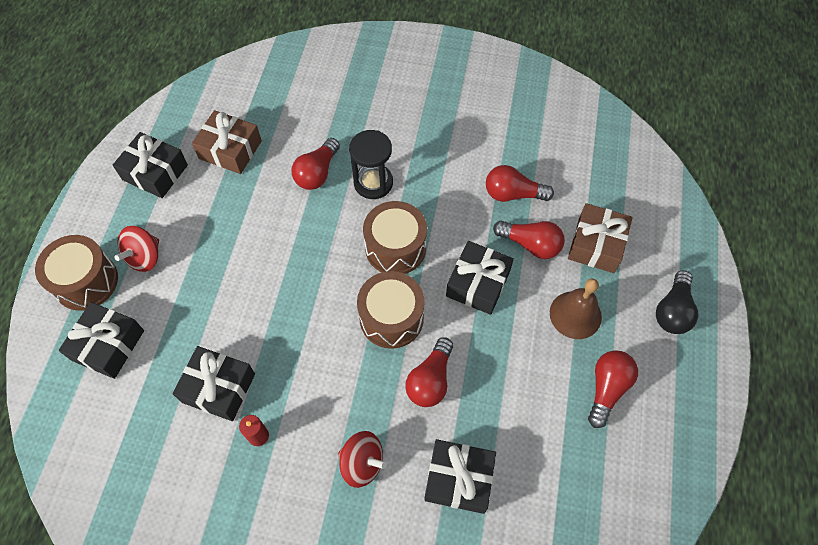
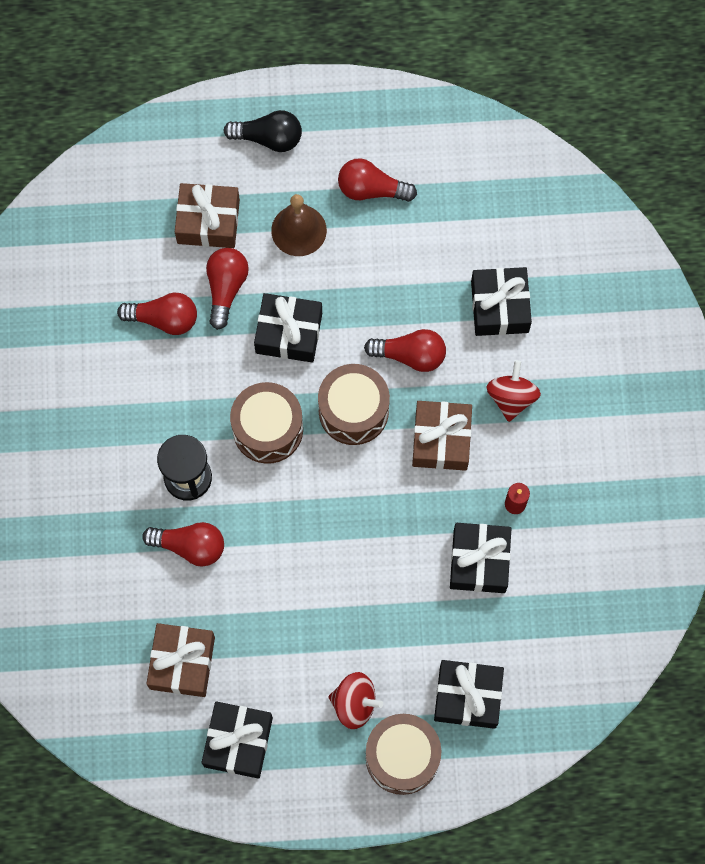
camera: 105 degrees left, 10 degrees up
(341, 386) = (441, 440): none -> brown gift
(513, 194) = (164, 319): red light bulb -> red light bulb turned 75 degrees counterclockwise

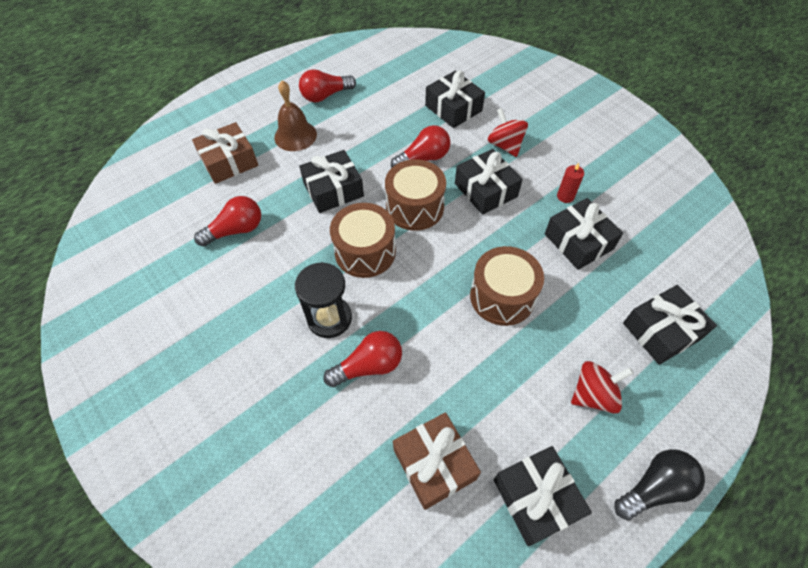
camera: 35 degrees left, 15 degrees down
(226, 288) = (269, 189): red light bulb -> none
(268, 138) = (239, 104): black light bulb -> black light bulb (654, 487)
(402, 757) = (665, 409): brown drum -> brown drum (502, 296)
(441, 440) = (486, 190): brown gift -> black gift

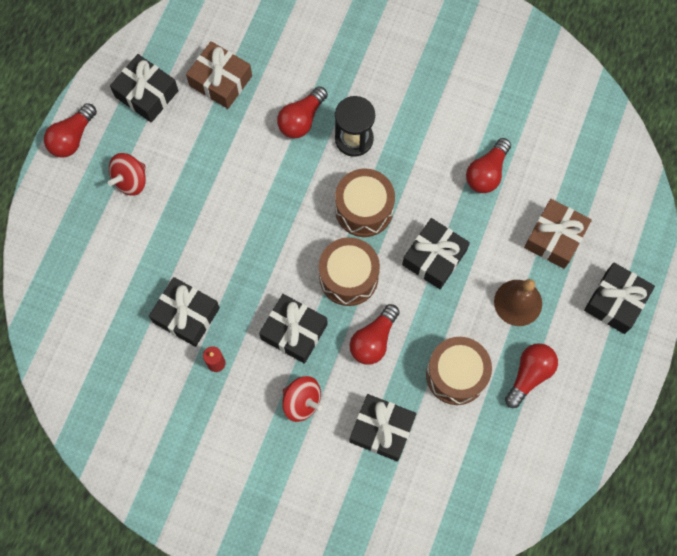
camera: 150 degrees right, 15 degrees up
(502, 296) = (229, 226): brown drum -> brown drum (456, 375)
(654, 487) = (72, 138): black light bulb -> red light bulb
(661, 331) = (93, 259): black gift -> black gift (615, 301)

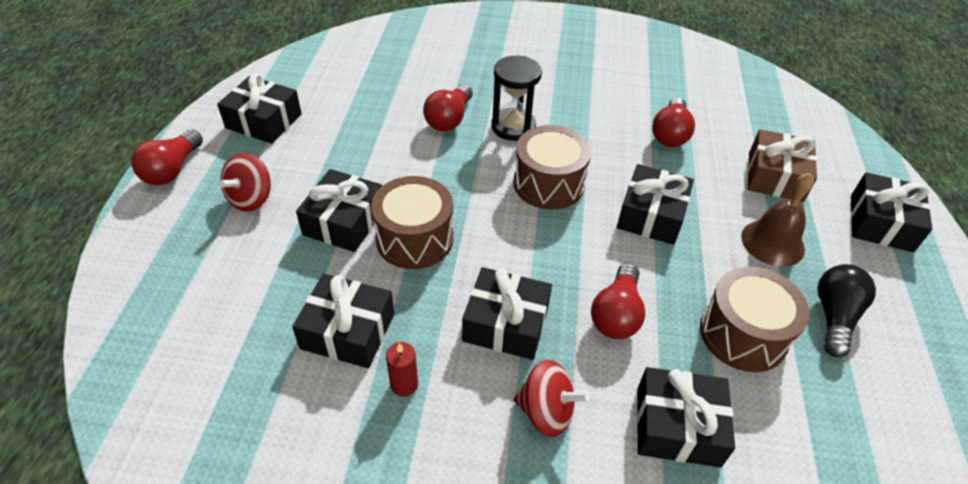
camera: 15 degrees left, 25 degrees down
(197, 217) = (344, 221): none -> black gift
(220, 81) = (349, 101): brown gift -> none
(348, 277) = (556, 251): brown drum -> brown drum (414, 239)
(529, 375) = (834, 317): red light bulb -> black light bulb

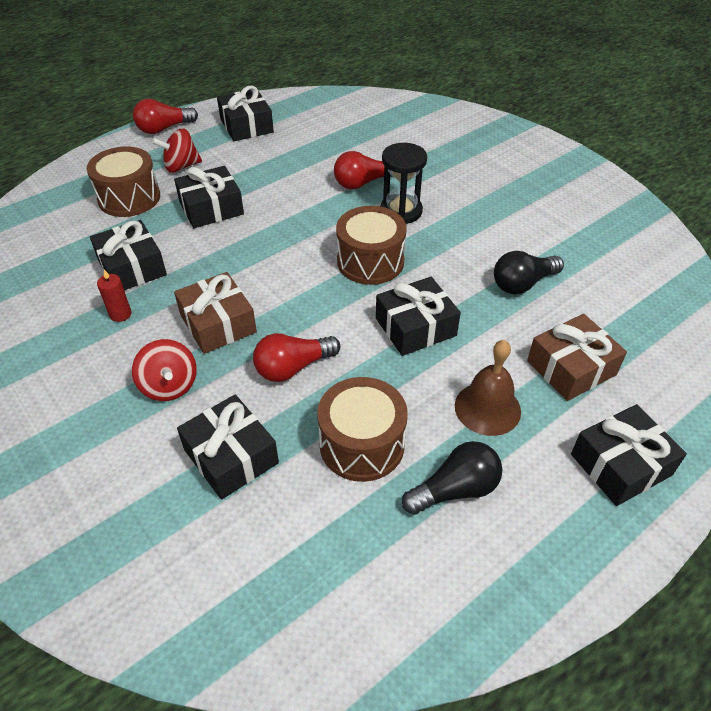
camera: 45 degrees right, 0 degrees up
(414, 239) = (236, 242): brown drum -> brown drum (129, 198)
(506, 324) = (218, 323): black gift -> brown gift
(670, 134) = (522, 284): red light bulb -> black light bulb

